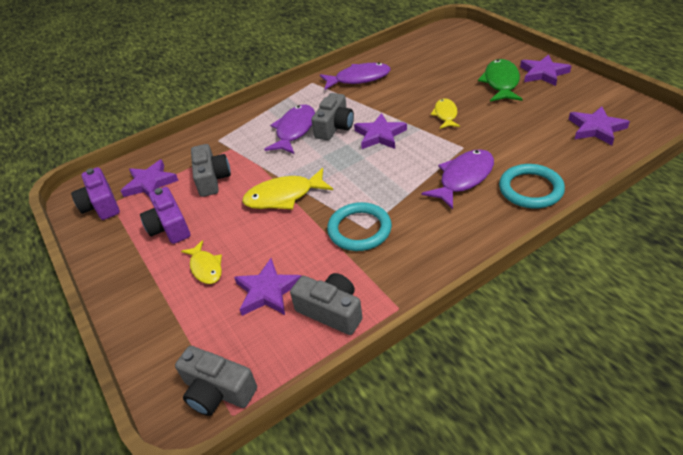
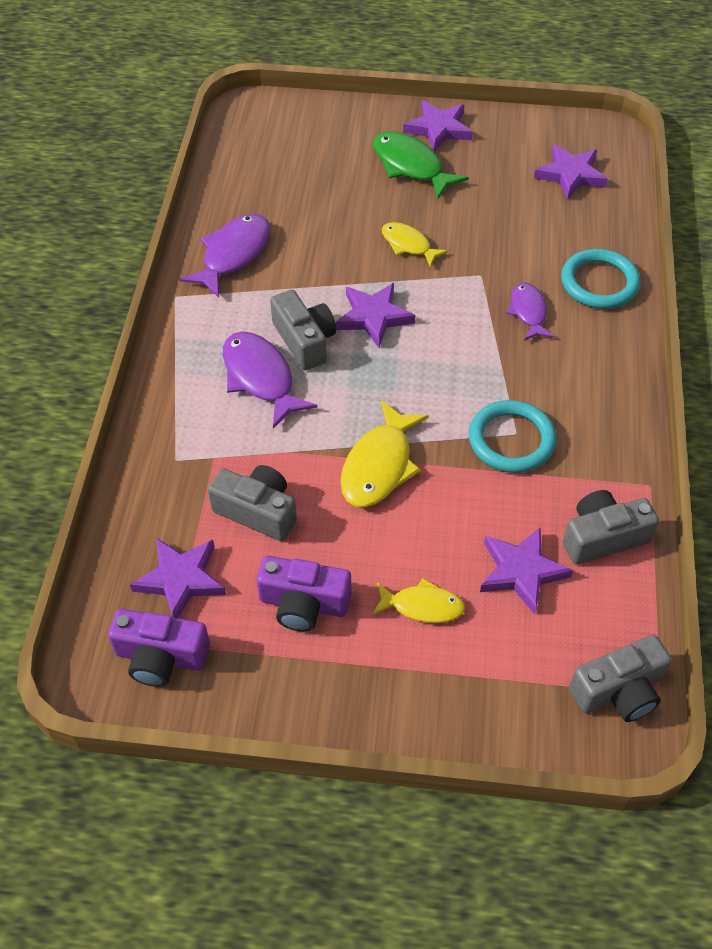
camera: 55 degrees left, 10 degrees up
(463, 178) = (528, 312): purple fish -> purple fish, size x0.63

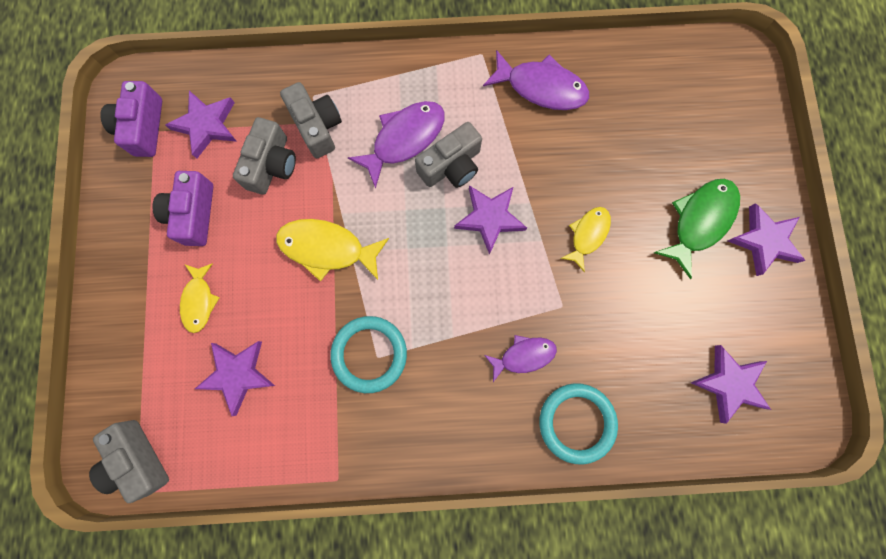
camera: 80 degrees right, 25 degrees up
(603, 537) = (278, 440): grey camera -> grey camera (317, 126)

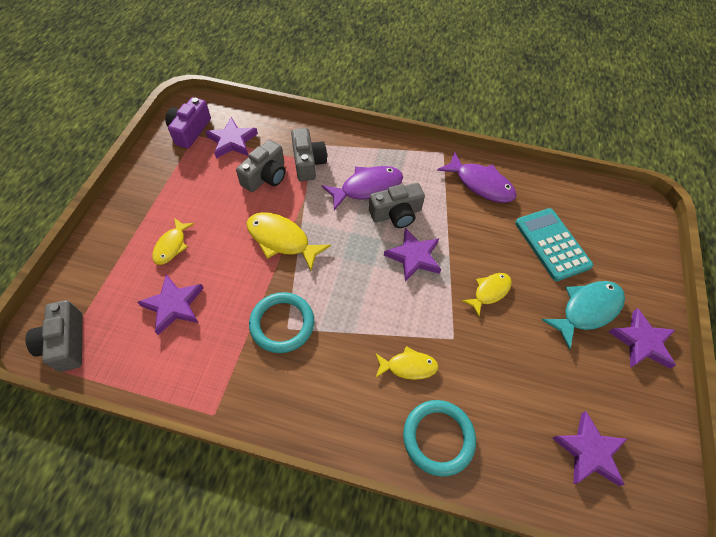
camera: 15 degrees right, 20 degrees down
(194, 214) = (197, 190): purple camera -> none
(523, 356) = (408, 366): purple fish -> yellow fish
(644, 147) = (552, 244): none -> turquoise calculator
(699, 221) = (587, 310): green fish -> turquoise fish

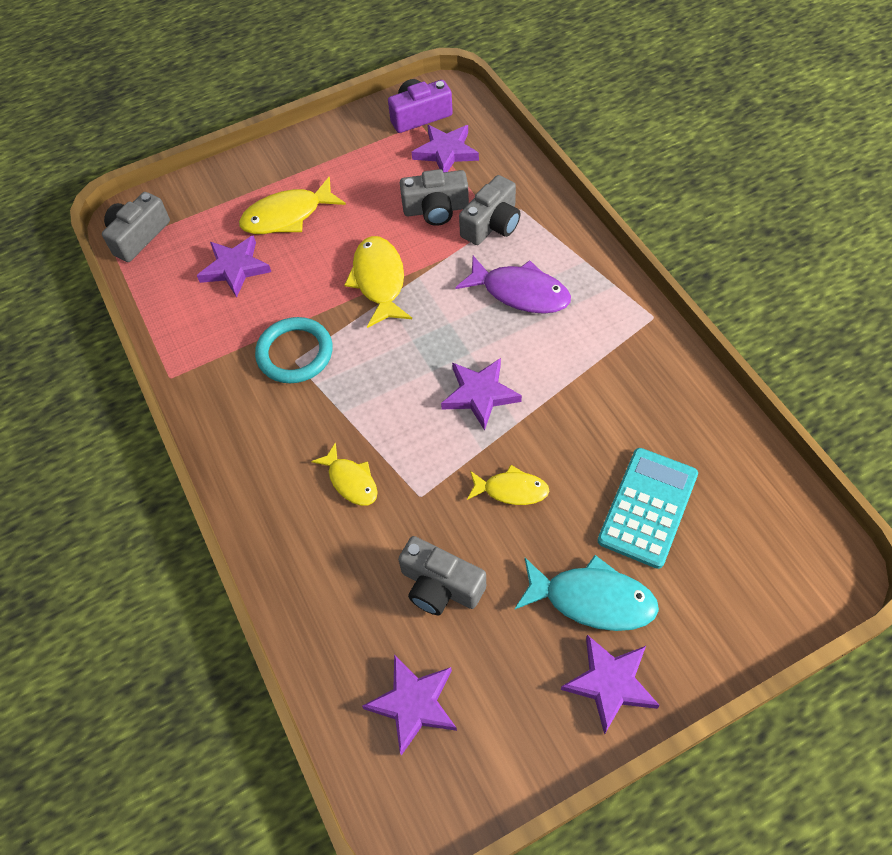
camera: 55 degrees right, 0 degrees up
(171, 246) = (287, 216): yellow fish -> yellow fish, size x1.60
(396, 214) = (516, 340): grey camera -> grey camera (440, 586)
(438, 437) = (302, 557): turquoise ring -> none
(481, 184) = (652, 382): purple fish -> none

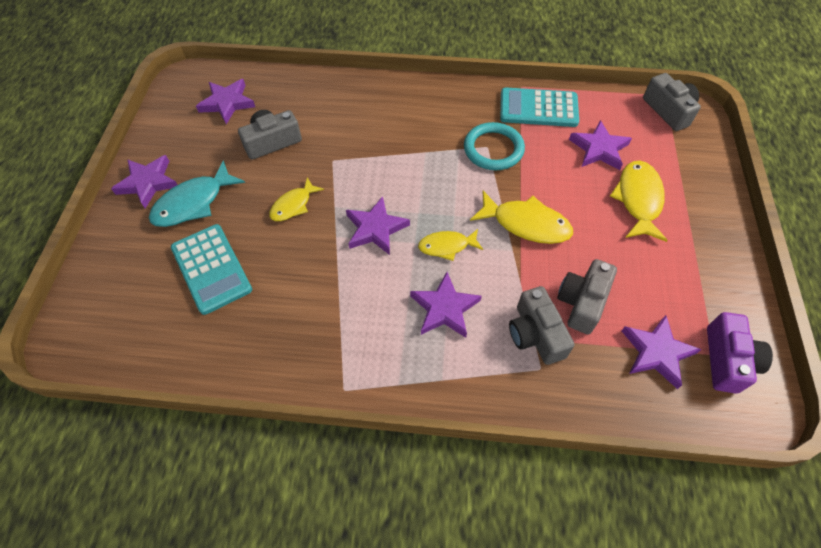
camera: 120 degrees right, 0 degrees up
(201, 344) = (538, 108): none -> turquoise calculator
(351, 481) = (372, 134): yellow fish -> yellow fish (447, 246)
(520, 292) = (444, 308): purple fish -> purple star

